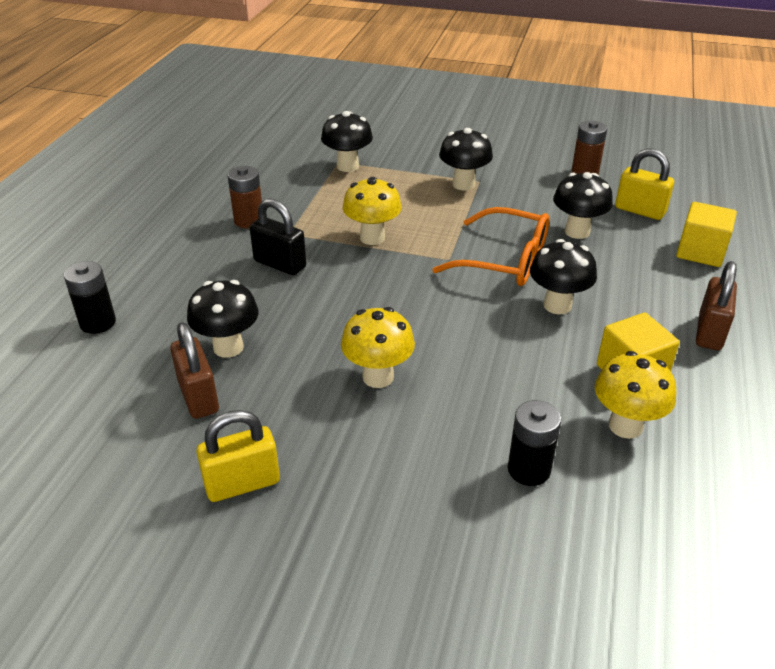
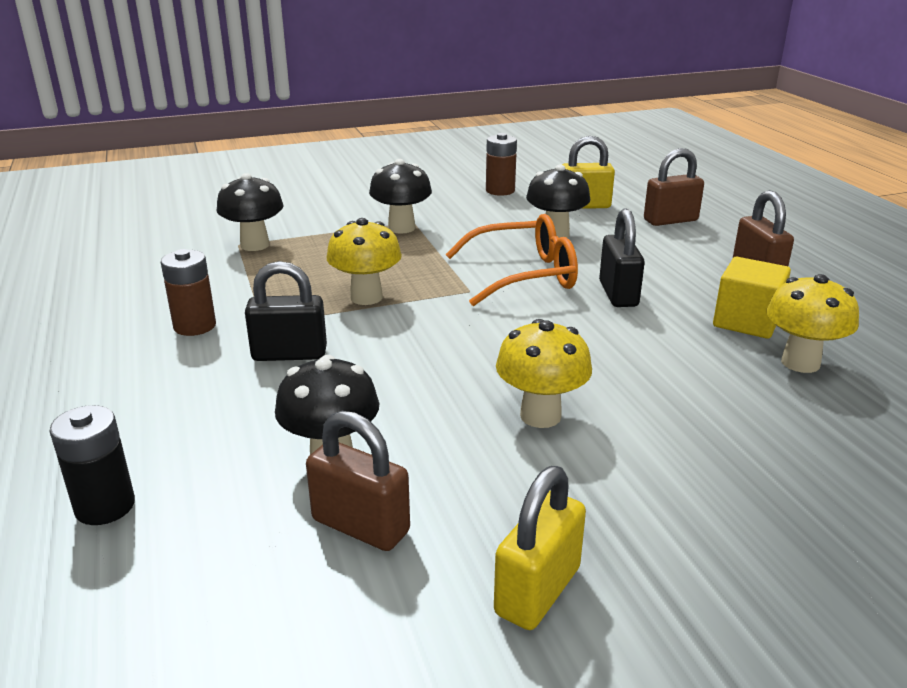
camera: 35 degrees left, 10 degrees down
(529, 470) = (782, 432): black battery -> none
(557, 305) = (618, 294): black mushroom -> black padlock
(700, 252) = (670, 220): yellow cube -> brown padlock

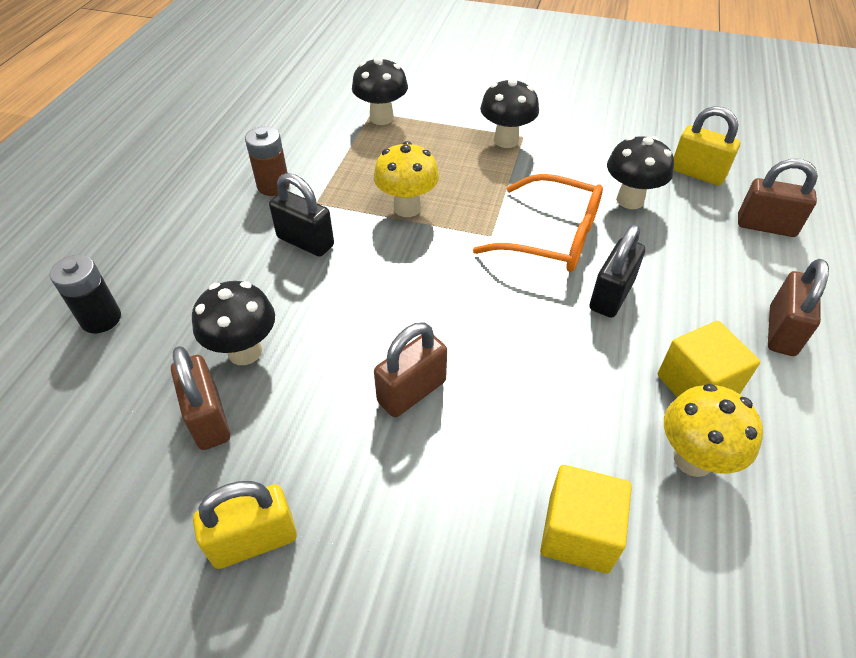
camera: 35 degrees right, 20 degrees up
(500, 191) = (636, 125): brown battery -> none
(540, 416) = (411, 391): yellow mushroom -> brown padlock
(788, 441) = (578, 533): none -> yellow cube

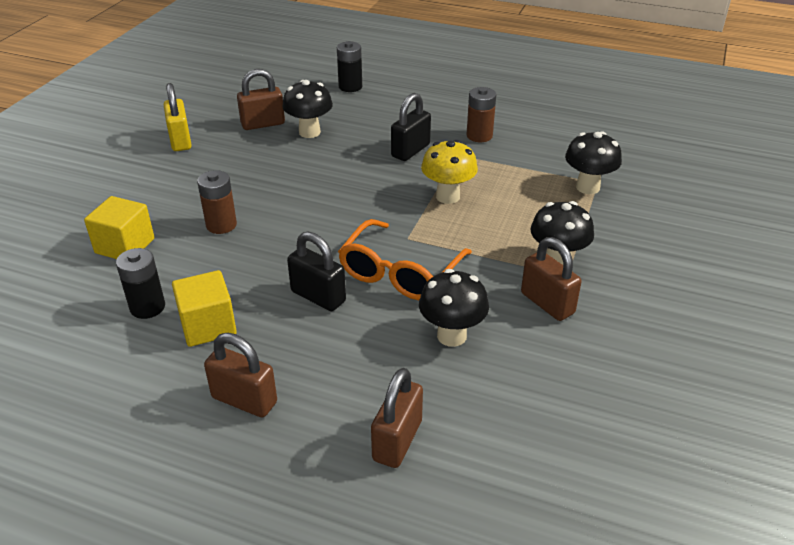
camera: 95 degrees right, 10 degrees down
(411, 391) = (255, 191): brown padlock -> brown padlock (547, 303)
(500, 416) = (221, 225): none -> brown battery
(693, 459) = (147, 307): yellow mushroom -> black battery
(697, 173) = (501, 405): yellow padlock -> none

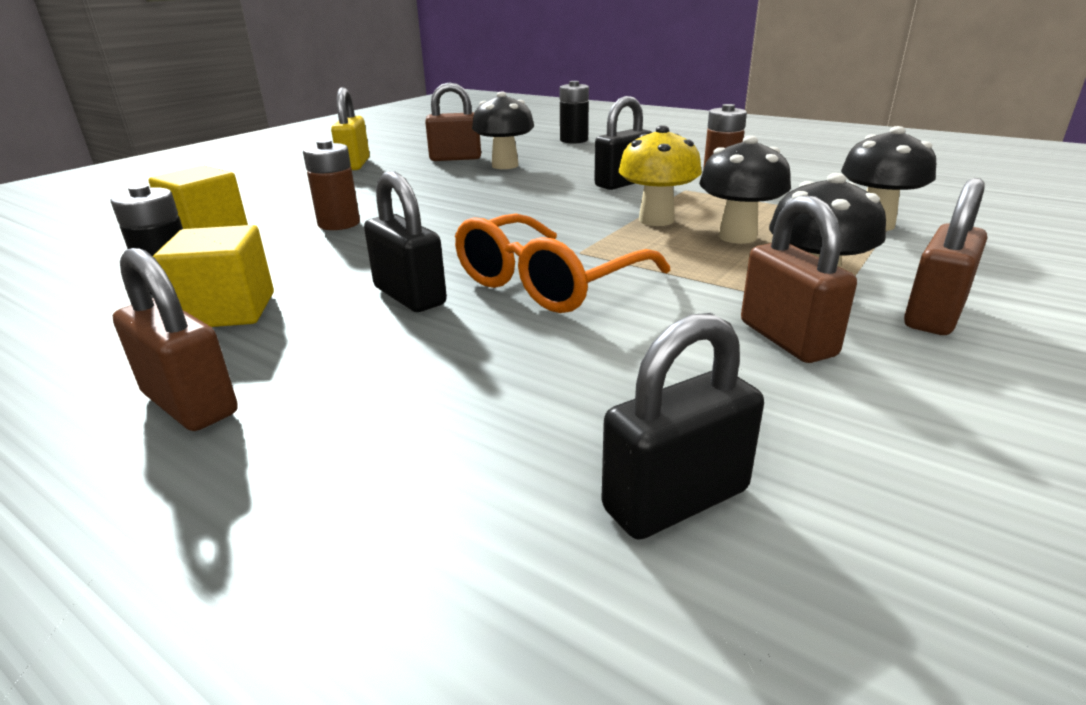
camera: 15 degrees right, 10 degrees down
(397, 440) = (406, 510): brown padlock -> brown padlock (933, 315)
(451, 336) = (596, 362): black mushroom -> black mushroom (737, 236)
(513, 414) = (675, 499): none -> black padlock

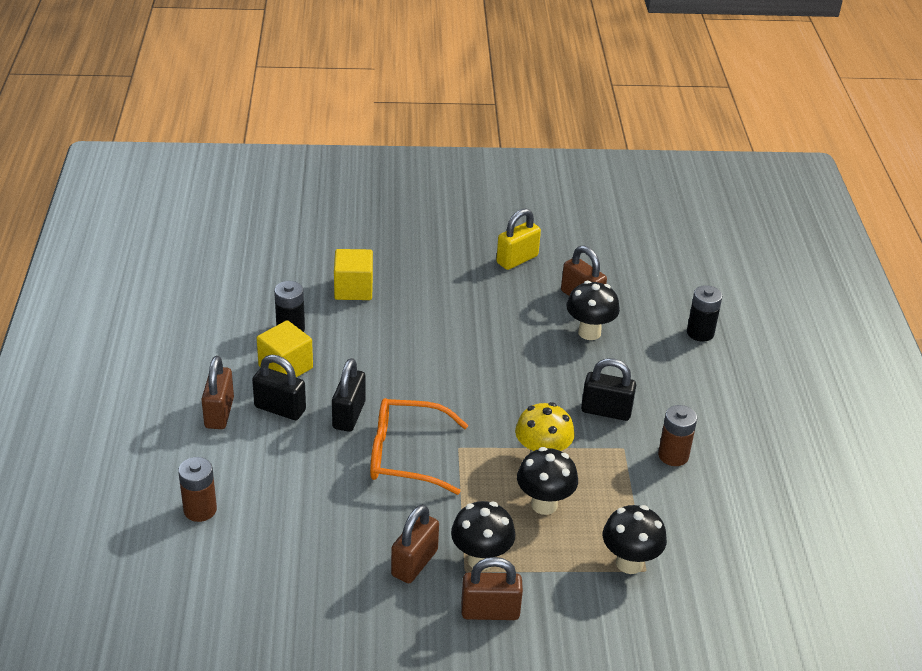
camera: 50 degrees right, 10 degrees up
(339, 224) = (410, 329): brown battery -> brown battery (200, 510)
(675, 499) = (266, 566): black padlock -> black padlock (280, 409)

